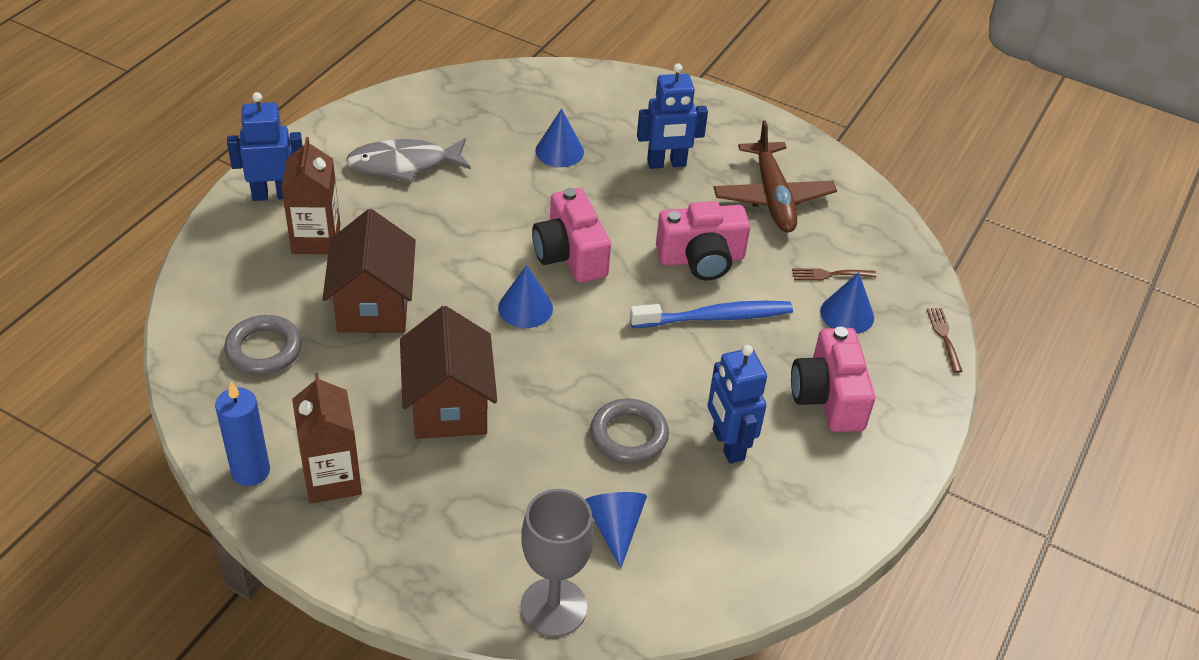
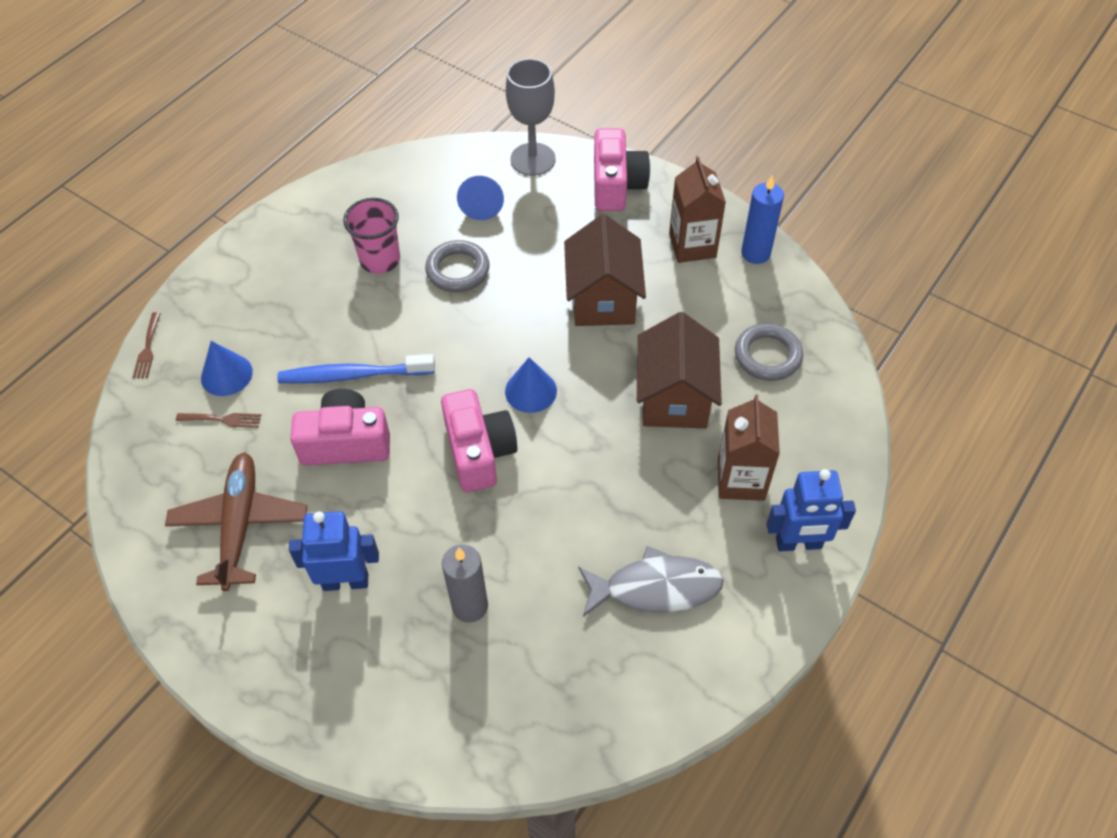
camera: 170 degrees left, 10 degrees up
(559, 151) = (470, 606): blue cone -> grey candle
(727, 445) = (380, 260): blue robot -> pink cup
(828, 397) = (280, 296): pink camera -> pink camera (616, 185)

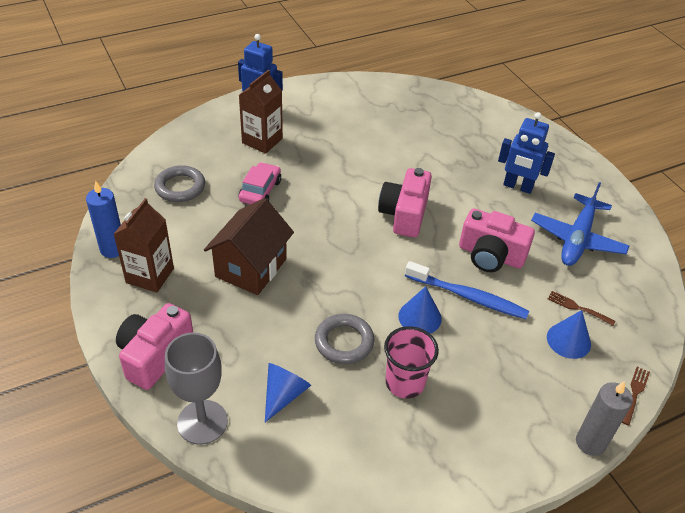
camera: 155 degrees left, 10 degrees down
(239, 525) = (577, 239): brown plane -> blue plane
(470, 606) = (451, 151): grey candle -> grey candle (590, 442)
(531, 391) = (348, 233): blue cone -> blue cone (419, 317)
(655, 588) = (348, 121): grey fish -> none
(674, 398) = (260, 191): brown house -> pink car

